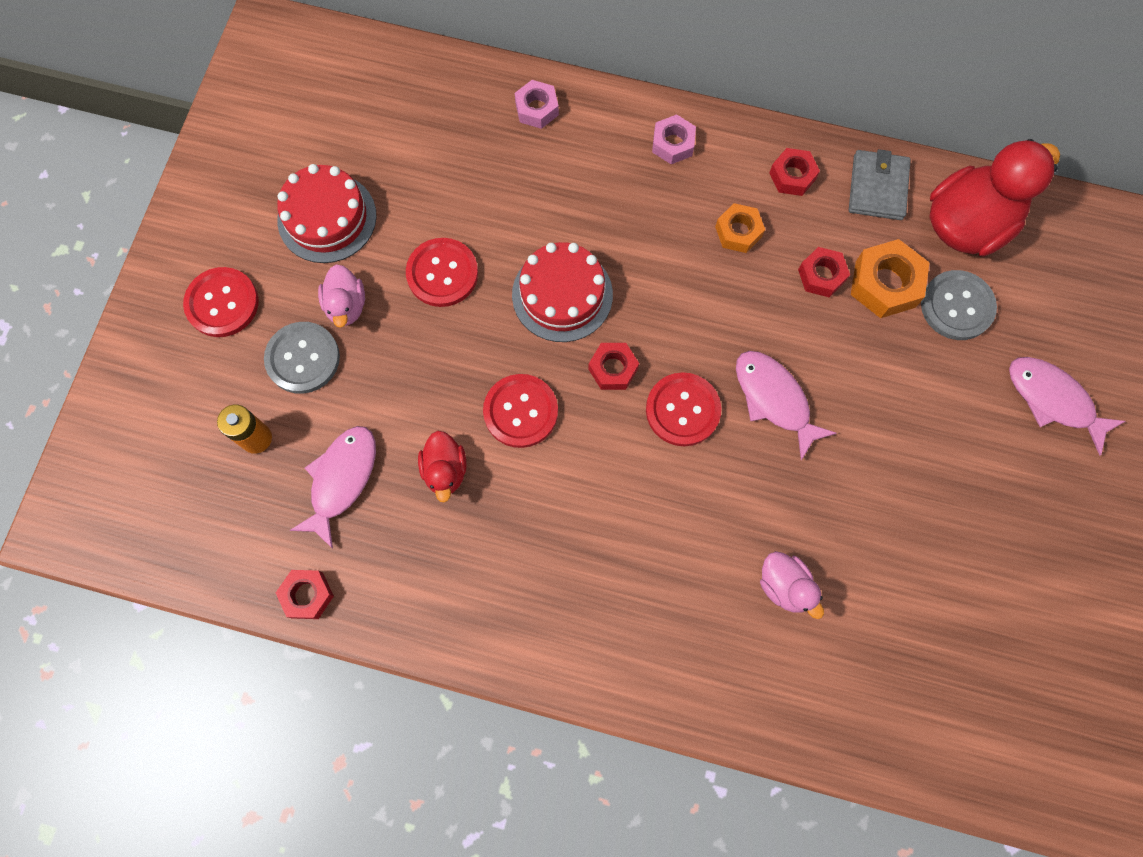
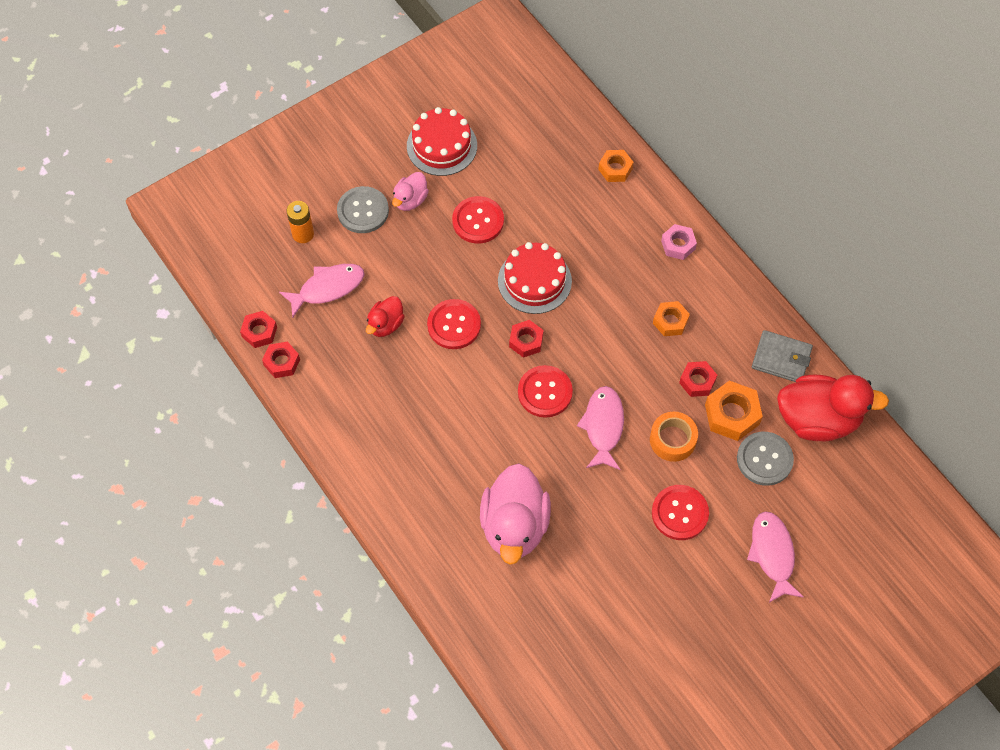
camera: 40 degrees right, 10 degrees down
(222, 303) = (346, 151): red button -> red button (679, 513)
(537, 109) = (615, 169): pink nut -> orange nut
(785, 586) = (514, 526): pink duck -> pink duck, size x1.96
(792, 176) = (734, 314): red nut -> red nut (282, 362)
(854, 358) = (672, 440): none -> orange tape
(877, 187) = (781, 358): grey wallet -> grey wallet turned 60 degrees clockwise

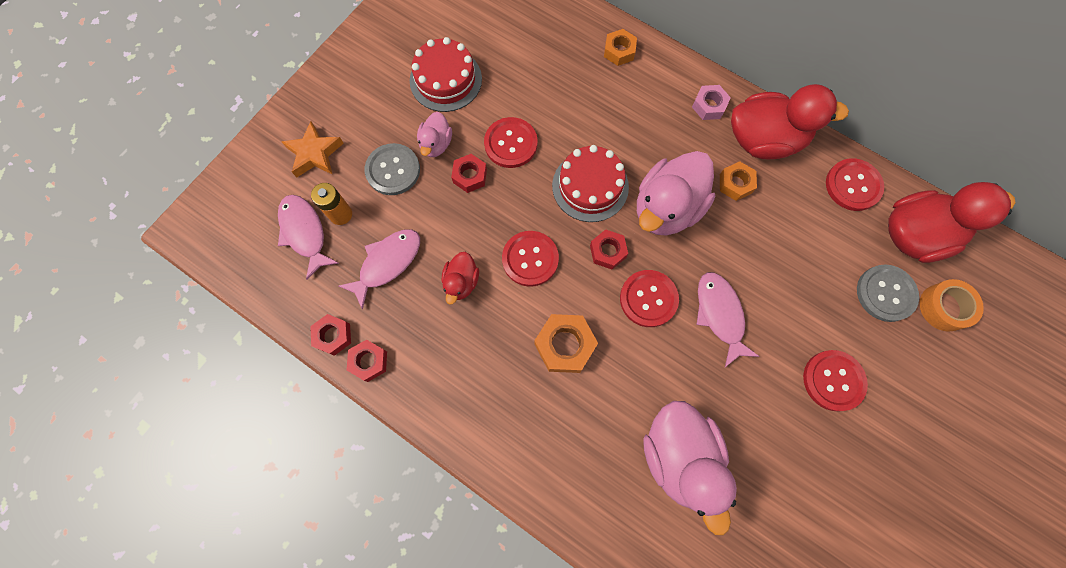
camera: 20 degrees left, 10 degrees up
(299, 175) = (315, 154): none -> orange star
(596, 322) = (666, 208): none -> pink duck
(672, 440) = (791, 305): orange tape -> orange tape (944, 307)
(697, 381) = (787, 236): red nut -> red nut (470, 176)
(716, 292) = (764, 140): none -> red duck
(732, 414) = (834, 258): orange nut -> orange nut (565, 345)
(772, 554) = (939, 391): pink fish -> pink fish (304, 233)
(781, 358) = (853, 185): grey wallet -> red button

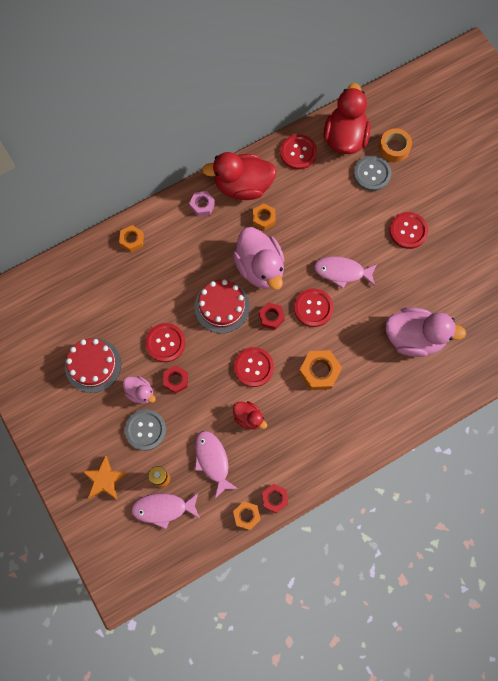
camera: 65 degrees left, 0 degrees up
(333, 336) = (246, 516): red nut -> orange nut
(764, 140) = (243, 186): red duck -> red duck turned 120 degrees counterclockwise

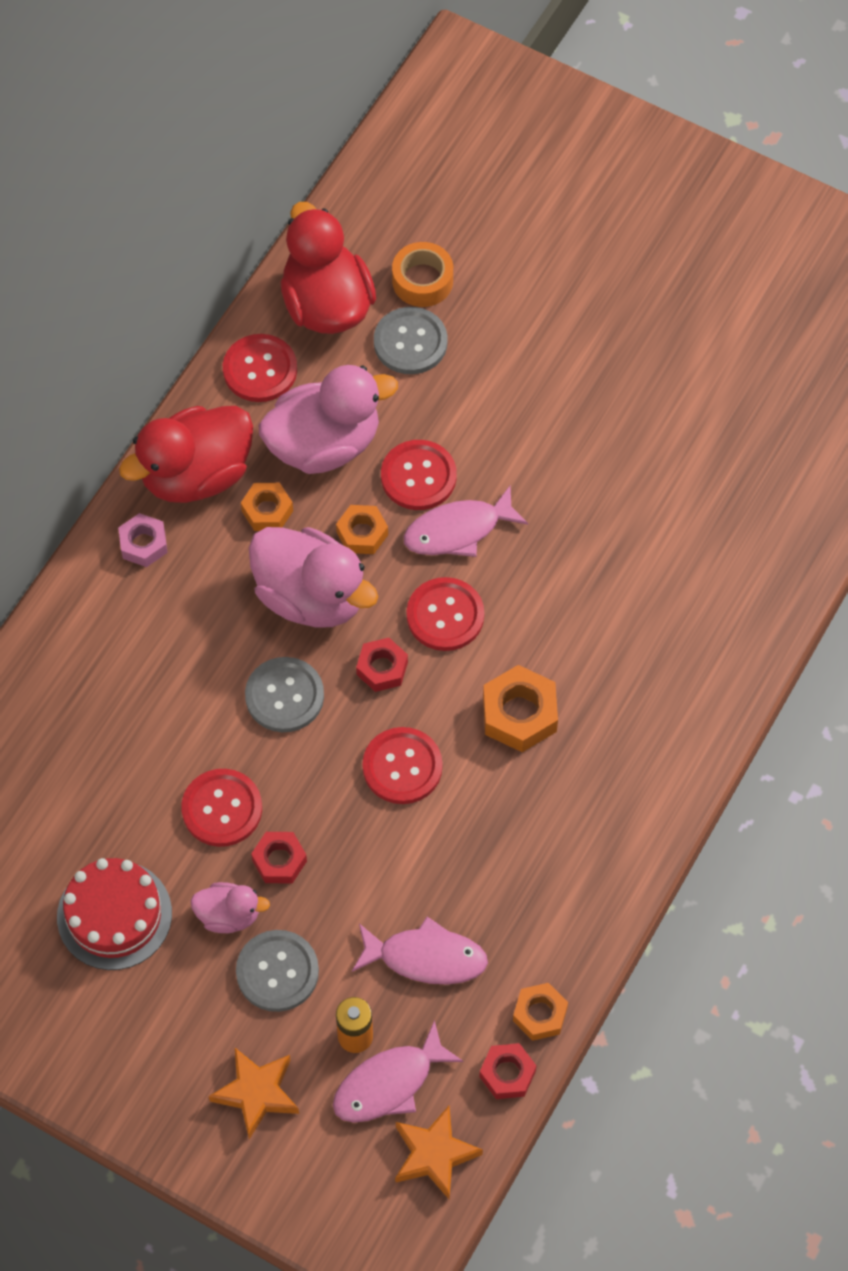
camera: 30 degrees left, 10 degrees down
(132, 240) = (52, 667): orange nut -> orange nut (362, 533)
(163, 552) = (434, 1154): none -> orange star
(212, 460) = (426, 957): pink fish -> pink fish turned 150 degrees clockwise
(222, 306) = (284, 696): red cake -> grey button
(248, 417) = (445, 854): red duck -> none
(274, 498) = (570, 960): red nut -> red nut (507, 1074)
(408, 231) = (529, 406): red button -> red button (418, 476)
(414, 338) = (644, 575): pink duck -> pink duck (324, 444)

